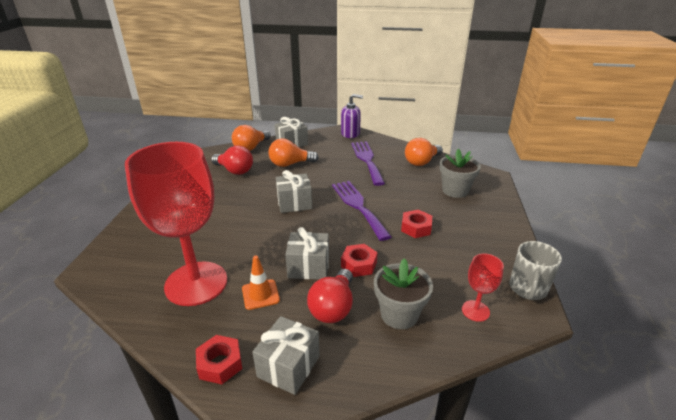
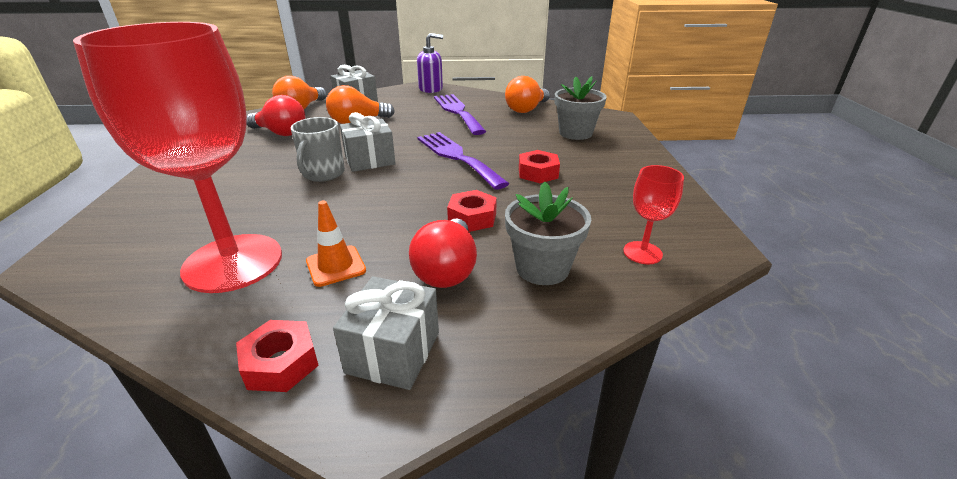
camera: 10 degrees left, 0 degrees up
(308, 267) = (402, 227): grey gift -> none
(527, 289) = (699, 222): grey mug -> grey mug (323, 174)

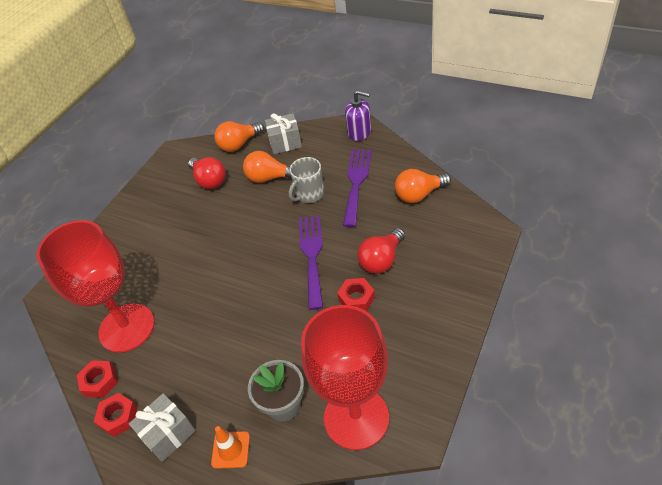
camera: 35 degrees right, 15 degrees up
(323, 174) = (211, 248): grey mug -> grey mug (309, 194)
(336, 266) = (174, 353): orange traffic cone -> orange traffic cone (230, 450)
(370, 160) = (249, 240): grey gift -> none
(447, 270) = (229, 382): red light bulb -> red light bulb (381, 260)
(472, 218) = (275, 336): red nut -> red nut (100, 382)
(575, 133) = (432, 249): grey flower pot -> none
(642, 253) = (356, 418): red goblet -> red goblet, size x2.39

